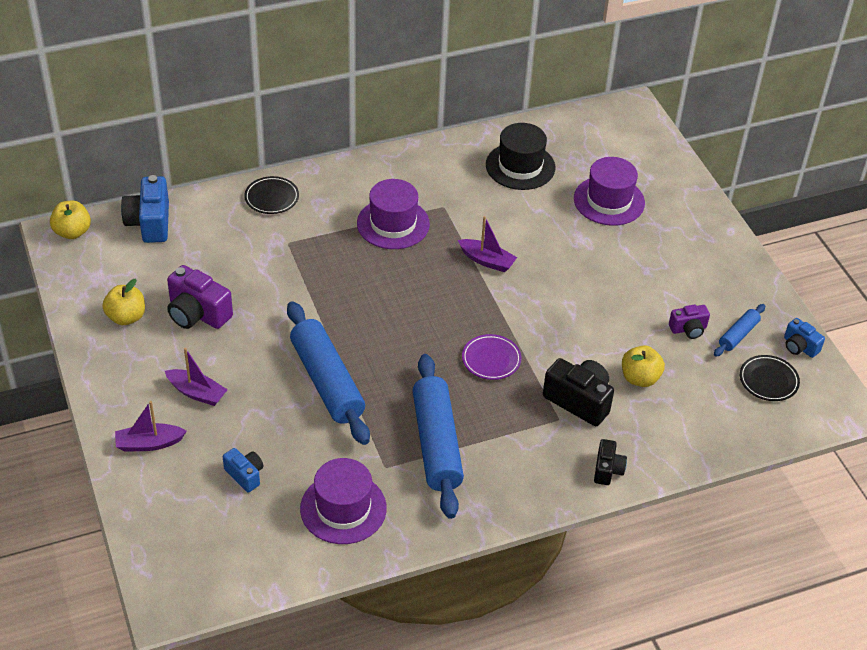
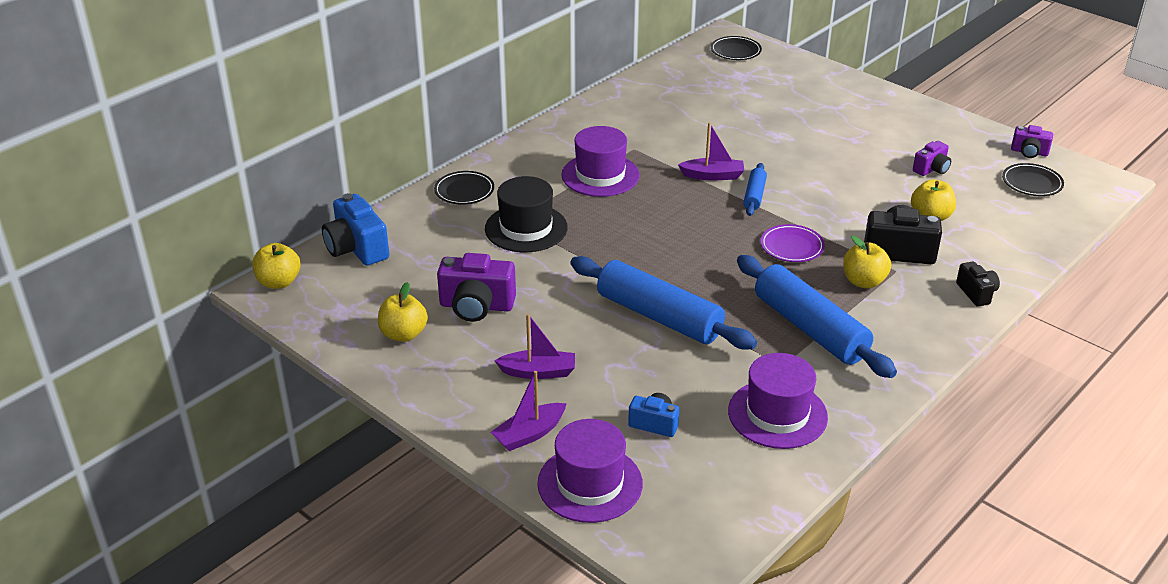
camera: 25 degrees left, 10 degrees down
(520, 166) = (672, 100): black hat -> black hat (526, 228)
(521, 418) = (863, 282): none -> yellow apple
(609, 201) = (772, 102): purple hat -> purple hat (590, 483)
(625, 131) = (735, 51): none -> black plate
(738, 335) = (974, 160): blue rolling pin -> blue rolling pin (754, 195)
(799, 347) = (1029, 152): blue camera -> purple camera

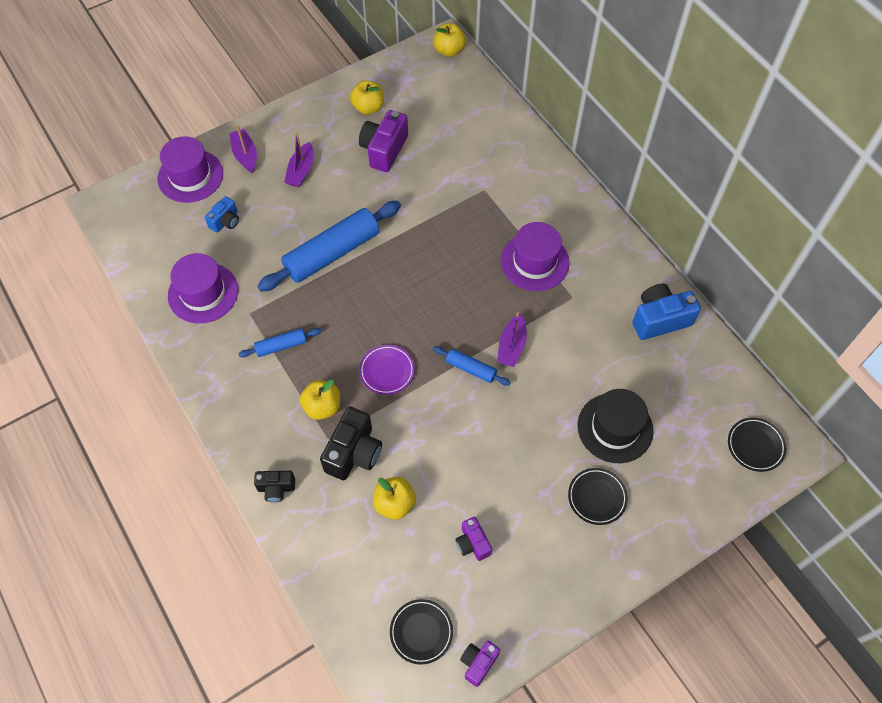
camera: 105 degrees right, 25 degrees up
(356, 248) = (475, 93): blue camera -> blue camera (659, 319)
(464, 191) = (535, 166): black plate -> black plate (597, 497)
(526, 228) = (471, 195): black hat -> black hat (615, 428)
(810, 328) = (281, 346): blue rolling pin -> blue rolling pin, size x0.48

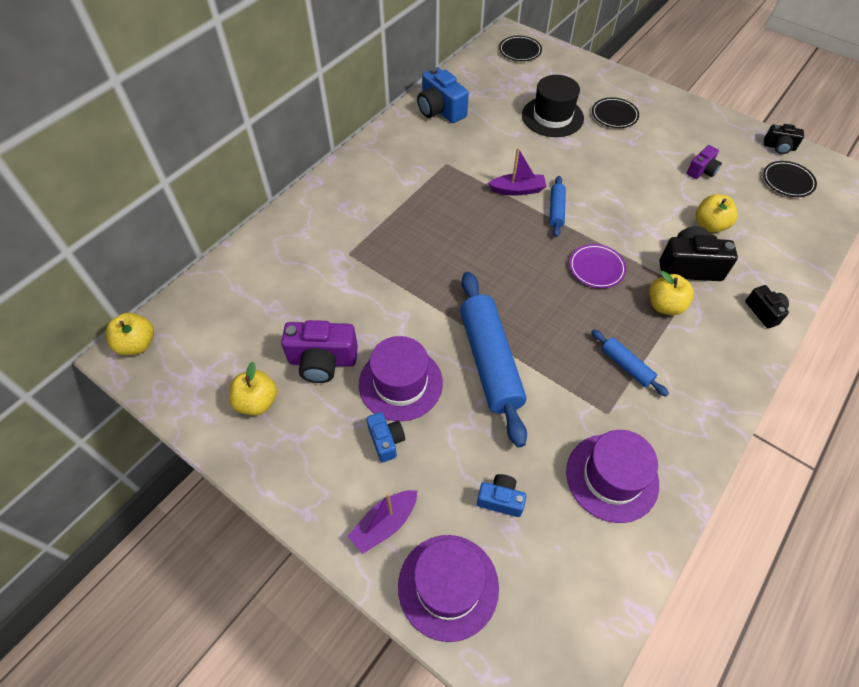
camera: 110 degrees left, 5 degrees down
(301, 171) = (386, 441): purple boat -> blue camera
(332, 253) = (490, 361): blue rolling pin -> blue rolling pin turned 45 degrees clockwise
(478, 663) = (779, 147): purple camera -> black camera
(534, 262) = (420, 195): purple hat -> purple hat (400, 383)

